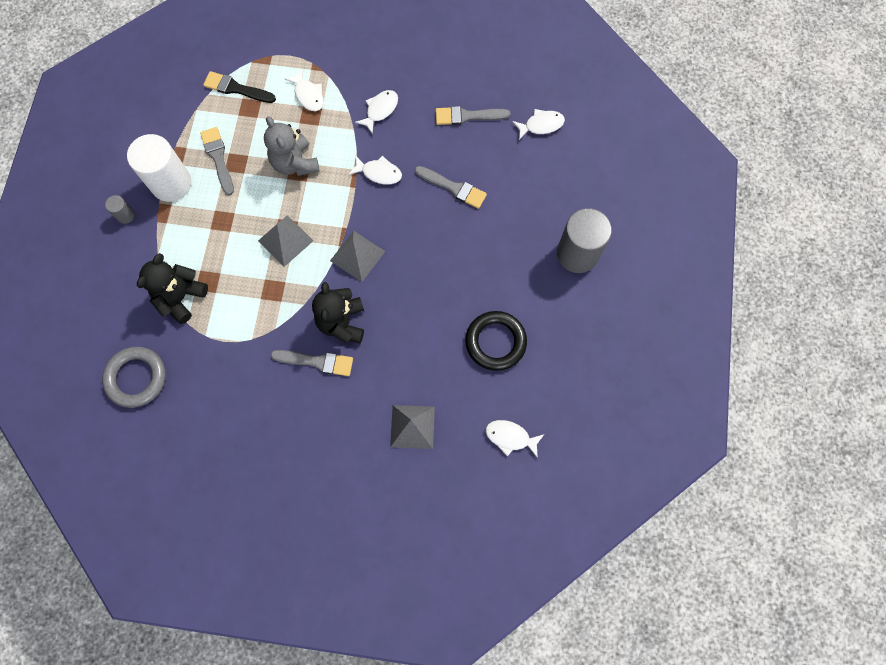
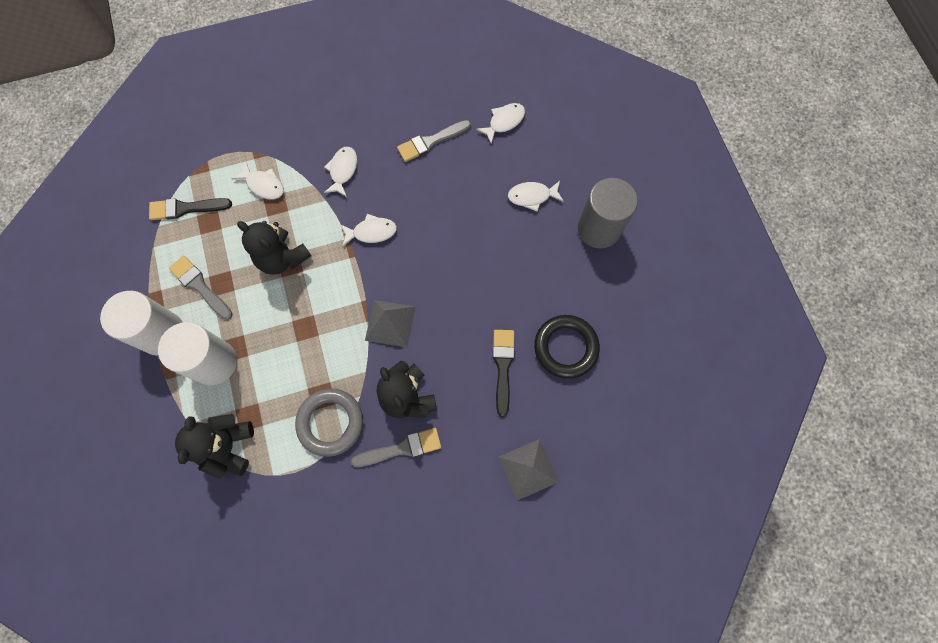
camera: 25 degrees left, 0 degrees up
(125, 215) = (128, 387): grey cylinder -> none
(136, 378) = (220, 554): grey ring -> grey ring (330, 422)
(201, 225) = (214, 362): none -> white cylinder
(285, 240) = (310, 340): grey pyramid -> none
(295, 163) = (282, 258): grey teddy bear -> black teddy bear
(434, 334) = (503, 366): none -> black brush
(453, 188) = (451, 216): grey brush -> none
(510, 437) = (626, 434): white fish -> white fish (532, 196)

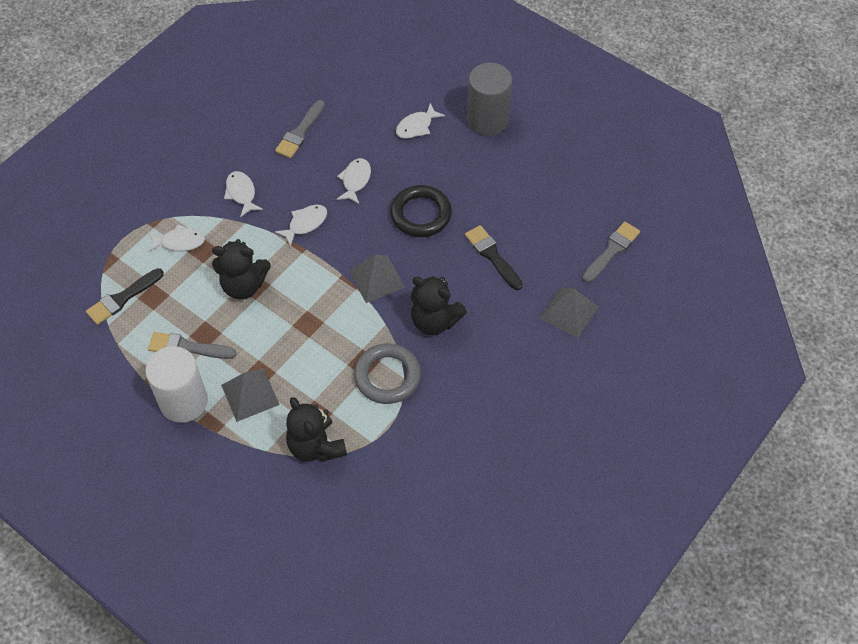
camera: 35 degrees left, 15 degrees down
(214, 362) = (250, 394): white cylinder -> grey pyramid
(401, 448) = (460, 359): grey brush -> grey brush (611, 251)
(504, 122) = (349, 86): white fish -> white fish (355, 180)
(565, 347) = (529, 215): black ring -> black ring (420, 214)

